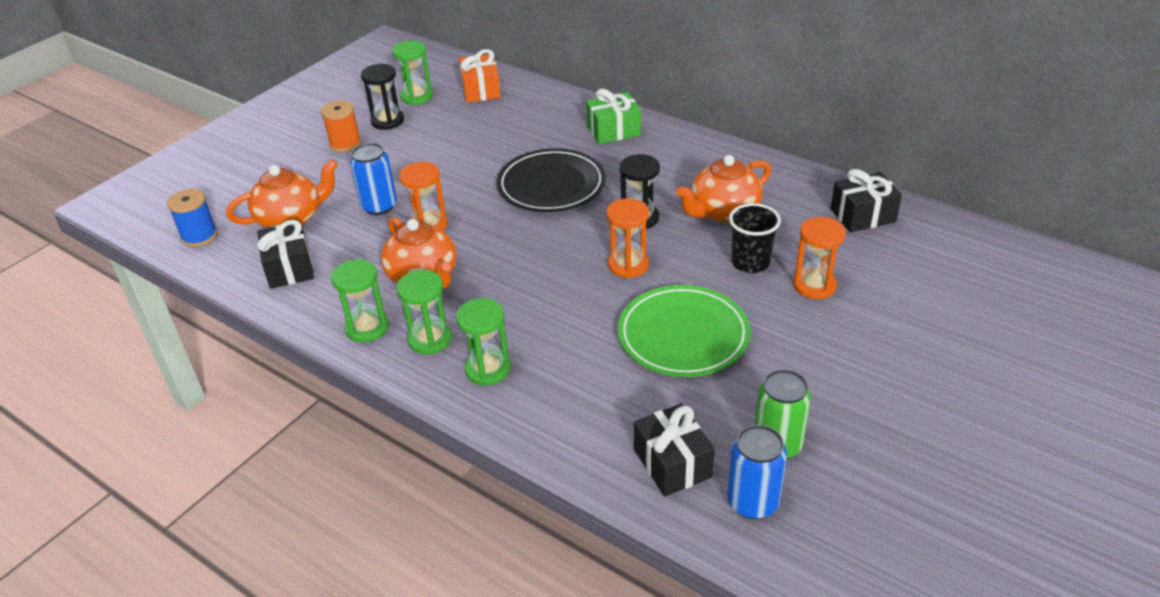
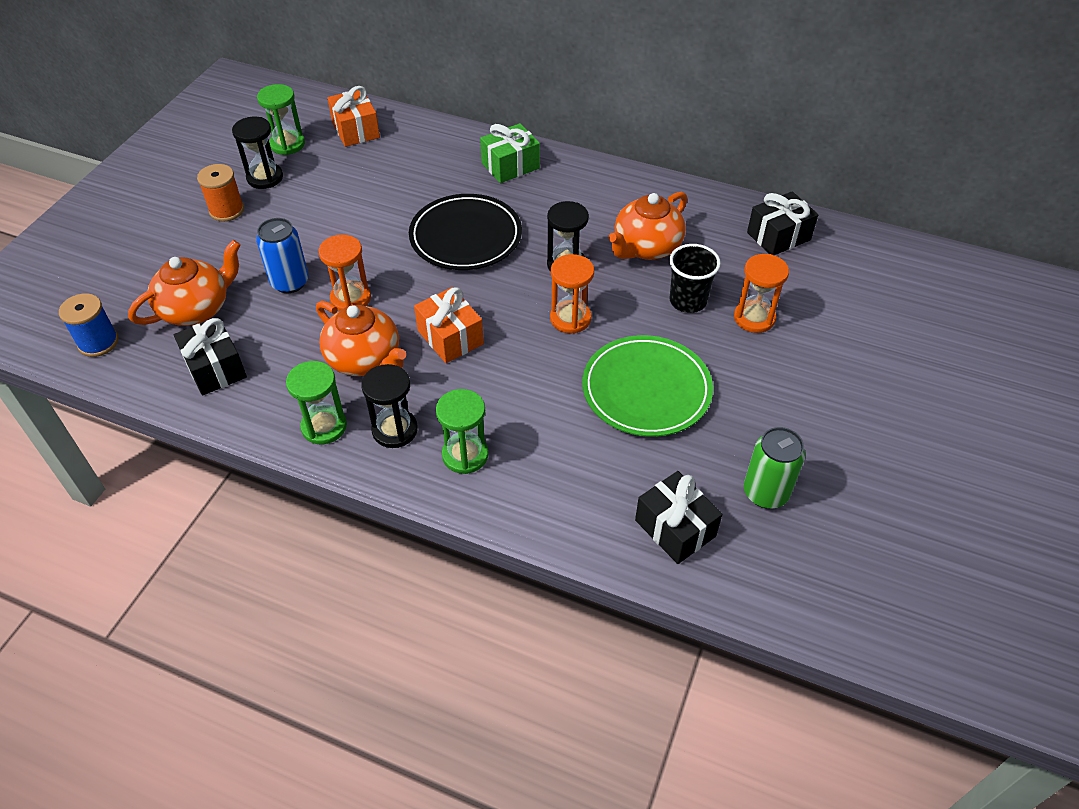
camera: 15 degrees left, 10 degrees up
(430, 339) = (395, 430): green hourglass -> black hourglass
(508, 267) = (450, 337): none -> orange gift
(752, 502) = (759, 555): blue can -> none

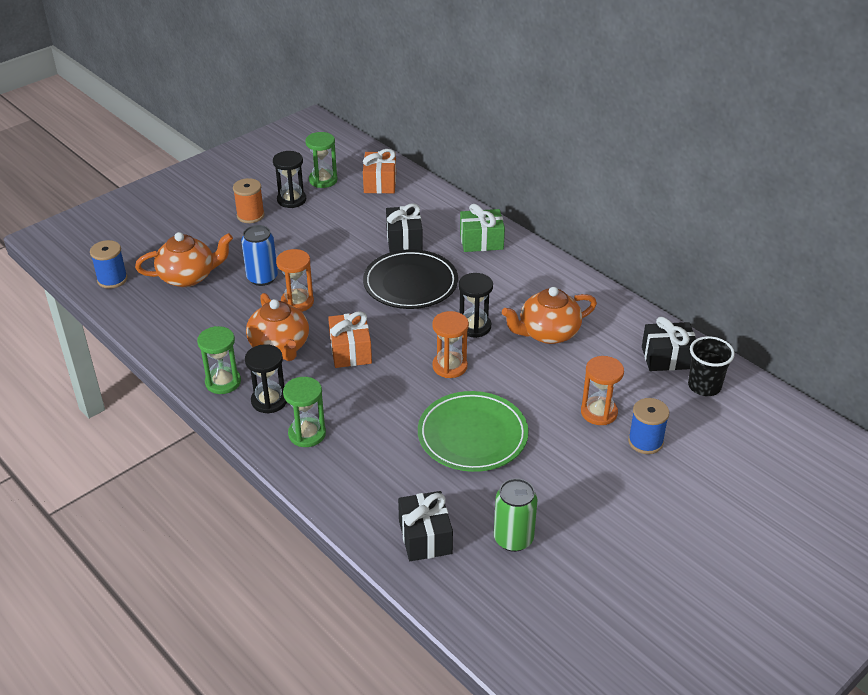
camera: 25 degrees right, 10 degrees down
(215, 368) = (176, 320): black gift -> black gift (404, 240)
(688, 301) = (553, 383): black cup -> black cup (704, 386)
(819, 334) = (645, 441): none -> blue spool

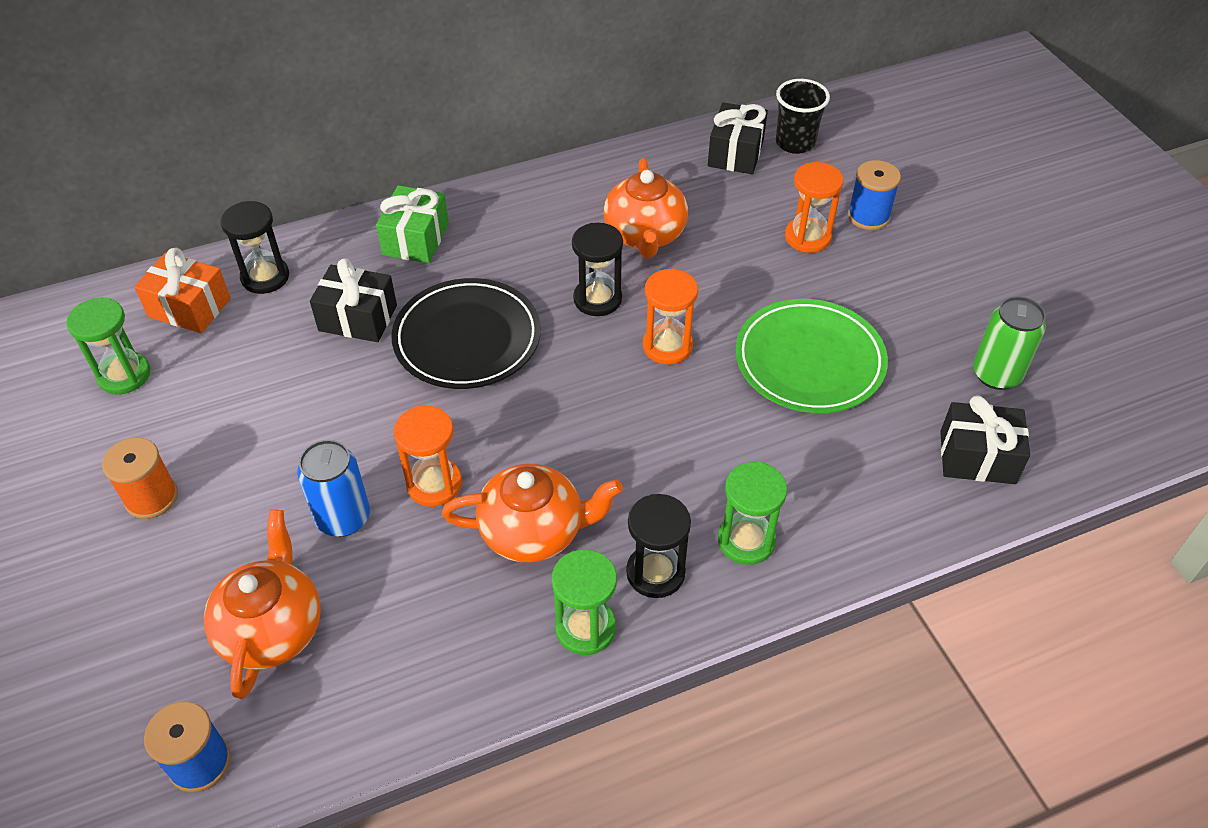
camera: 70 degrees left, 10 degrees up
(291, 200) = (149, 430): black hourglass -> black hourglass (265, 277)
(350, 351) = (585, 445): orange gift -> none

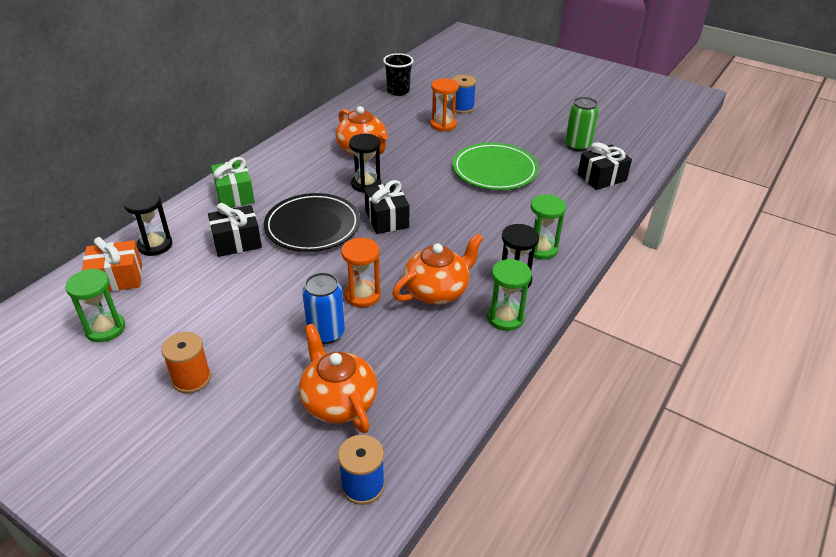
camera: 35 degrees left, 10 degrees down
(667, 346) = (422, 190): orange hourglass -> none
(735, 153) = (373, 104): black gift -> black gift (386, 219)

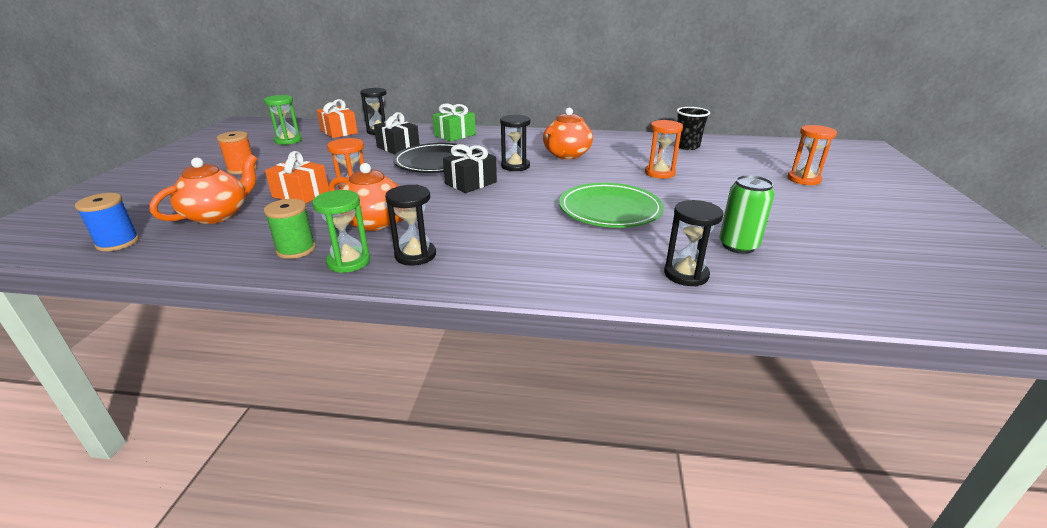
camera: 65 degrees right, 10 degrees down
(326, 333) = (301, 194): blue can -> orange gift
(462, 108) = (707, 174): blue spool -> none
(463, 347) = (296, 249): none -> green spool
(500, 80) = (803, 179): none -> orange hourglass
(541, 249) = (484, 260): green hourglass -> none
(601, 177) = (686, 274): black gift -> black hourglass

